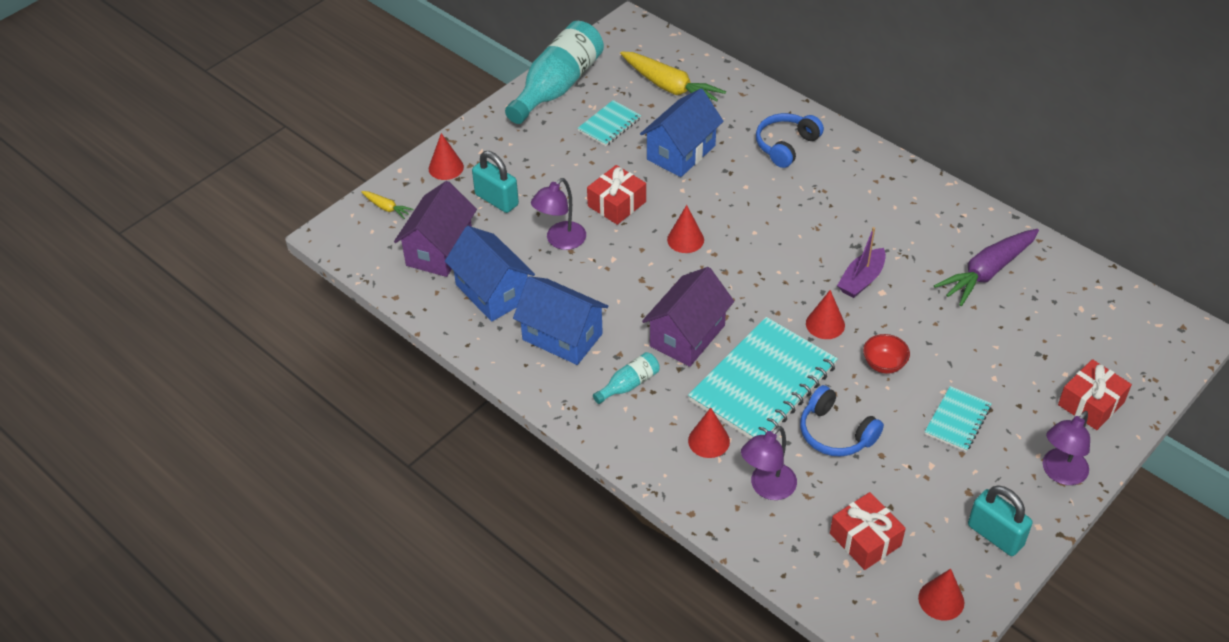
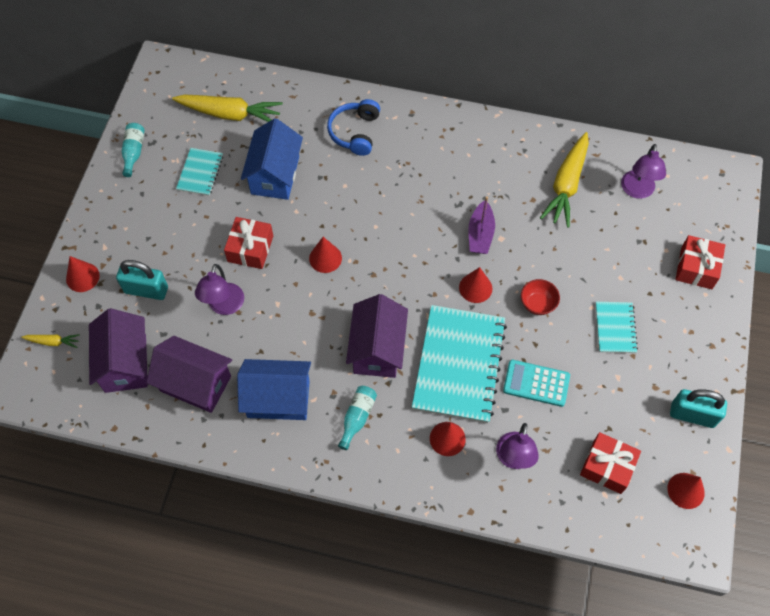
camera: 30 degrees left, 15 degrees up
(492, 292) = (195, 383): blue house -> purple house
(557, 86) = (134, 152): turquoise bottle -> turquoise bottle, size x0.45
(835, 433) = (536, 383): blue headphones -> turquoise calculator
(987, 272) = (566, 185): purple carrot -> yellow carrot
(1060, 473) = (707, 339): purple lamp -> purple lamp (637, 191)

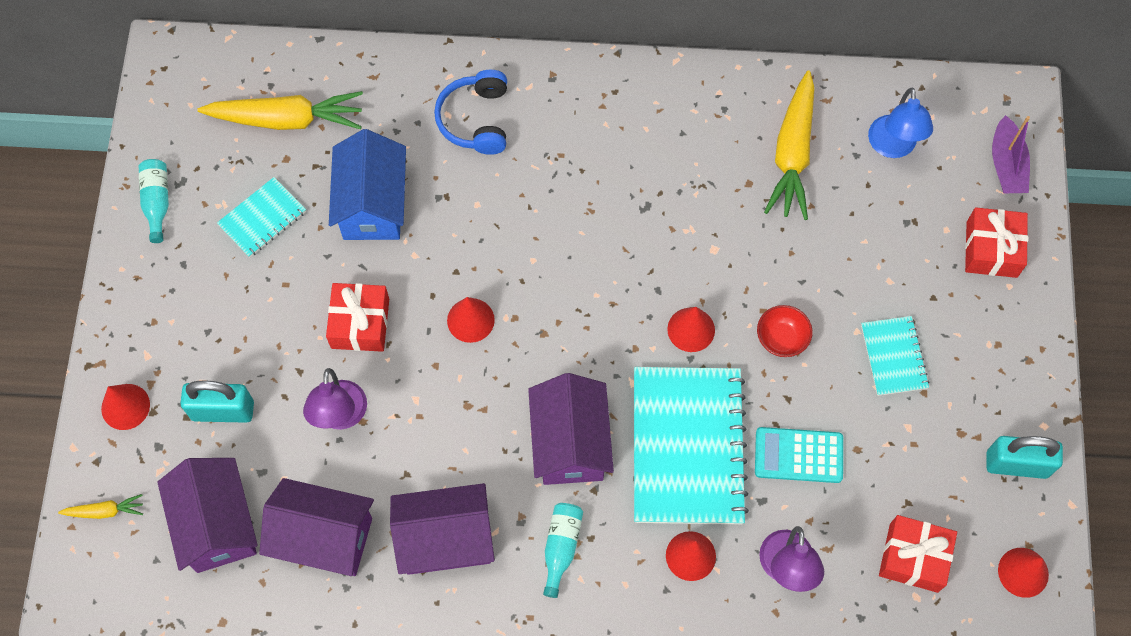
camera: 10 degrees left, 5 degrees up
(200, 173) = (262, 218): turquoise notebook -> turquoise notebook turned 45 degrees clockwise
(278, 398) = (445, 539): blue house -> purple house
(480, 234) = (684, 248): purple boat -> purple boat (1006, 164)
(637, 191) = (892, 147): purple lamp -> blue lamp

